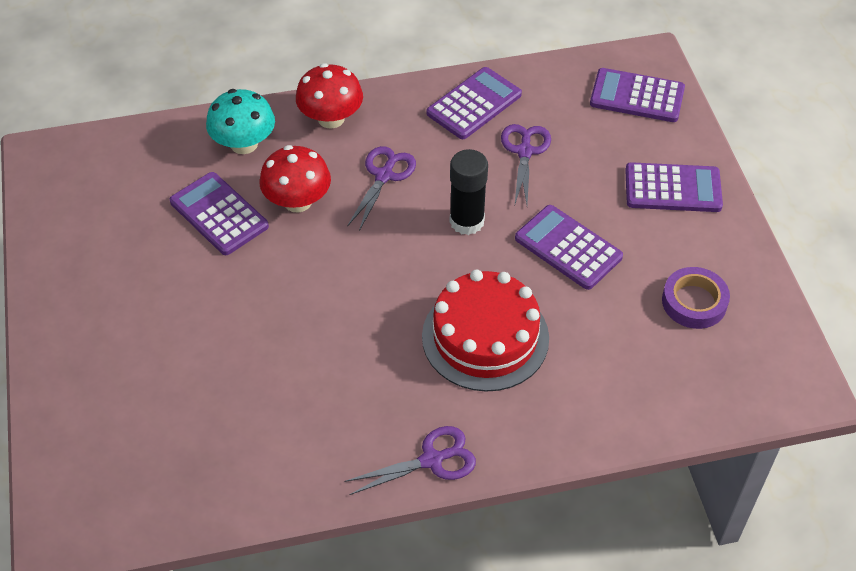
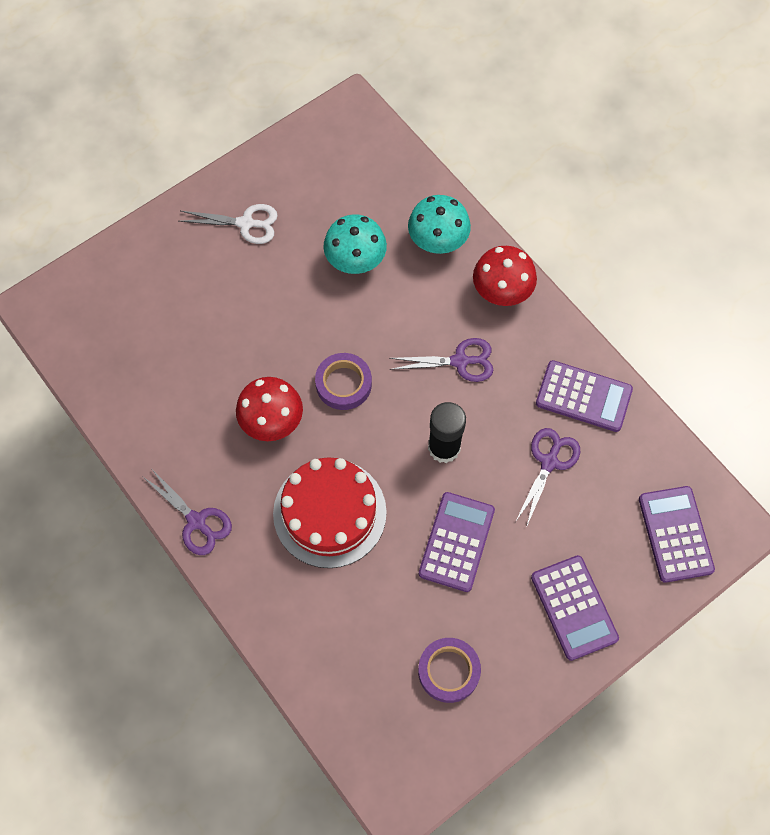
camera: 65 degrees right, 15 degrees up
(106, 291) = (245, 223): none -> white scissors
(219, 214) = (355, 260): purple calculator -> turquoise mushroom
(297, 201) = (398, 309): red mushroom -> red mushroom (272, 421)
(351, 274) = (343, 384): none -> purple tape
(525, 152) = (549, 462): purple scissors -> purple scissors turned 45 degrees counterclockwise

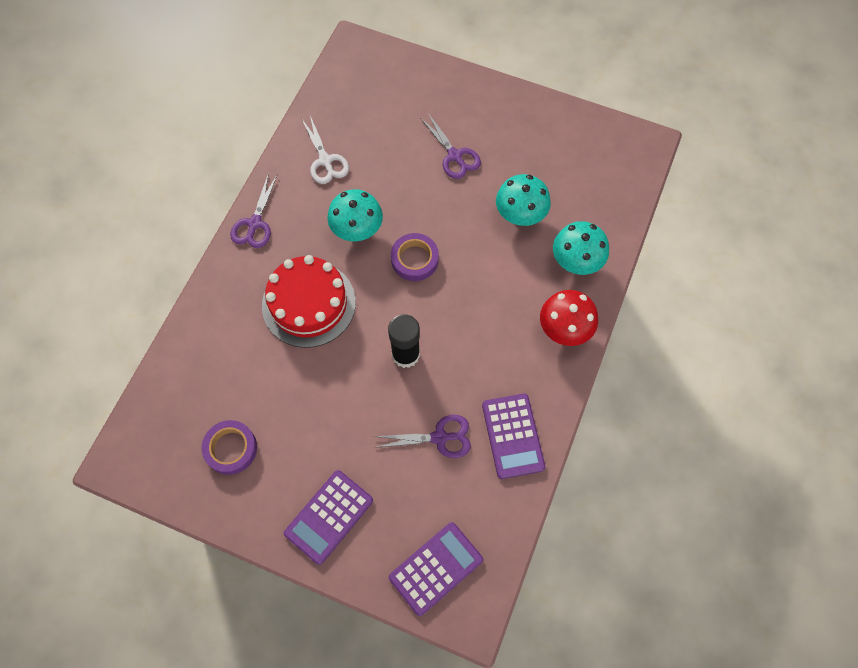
camera: 60 degrees right, 0 degrees up
(245, 223) = (500, 129): white scissors -> white scissors (325, 160)
(272, 421) = (357, 229): red mushroom -> turquoise mushroom
(456, 542) = (335, 402): purple calculator -> none
(460, 361) = (484, 329): purple scissors -> purple scissors (454, 156)

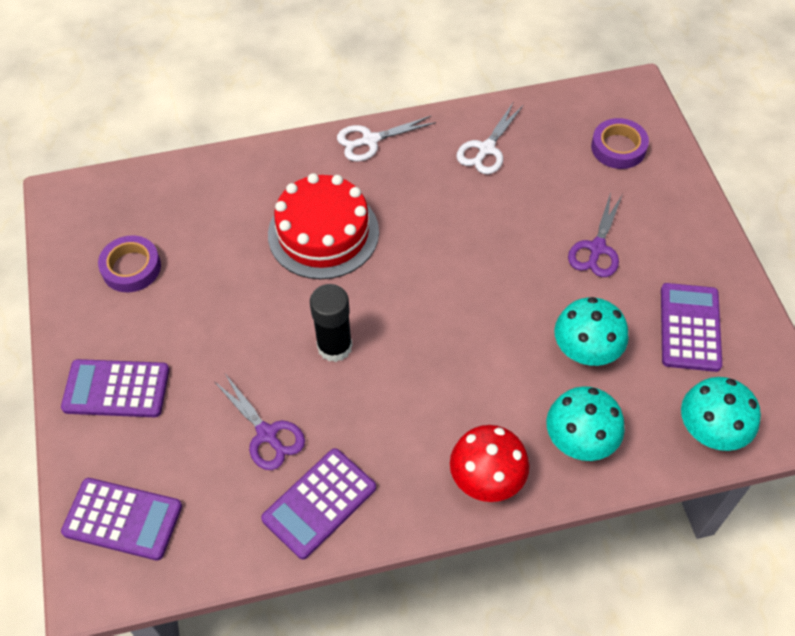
camera: 55 degrees right, 10 degrees down
(255, 223) = (370, 140): purple scissors -> white scissors
(357, 229) = (436, 220): turquoise mushroom -> turquoise mushroom (711, 430)
(414, 259) = (446, 288): purple tape -> purple tape (618, 148)
(547, 150) = (689, 327): none -> purple calculator

